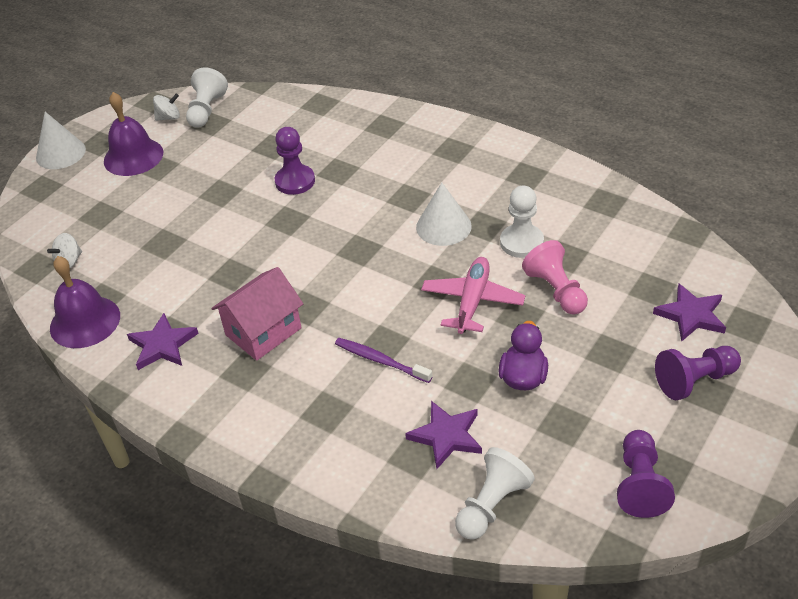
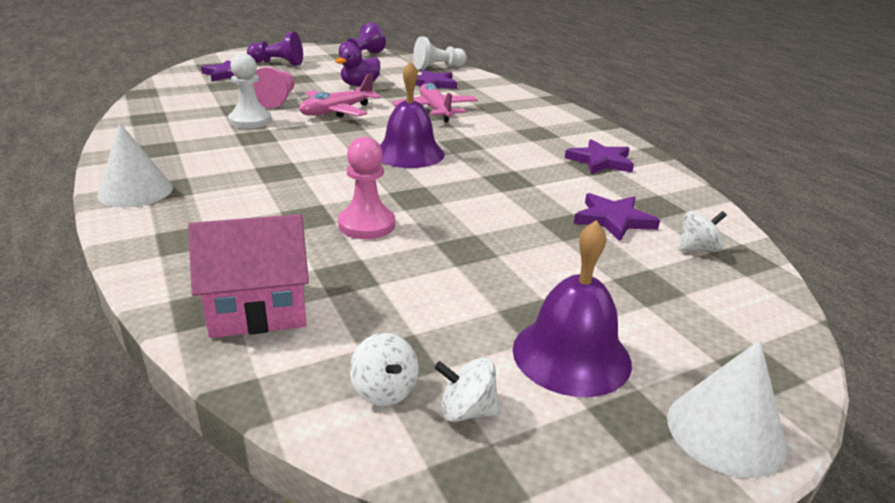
camera: 155 degrees left, 15 degrees down
(85, 321) = (677, 195): purple bell -> purple bell (409, 153)
(133, 264) = (613, 220): none -> purple star
(206, 110) = (384, 390): white pawn -> white spinning top
(263, 331) = (507, 143): pink house -> pink house (258, 309)
(295, 181) = (366, 225): purple pawn -> pink pawn
(381, 361) = (435, 110): purple toothbrush -> pink plane
(443, 226) = (286, 146): white cone -> white cone (135, 191)

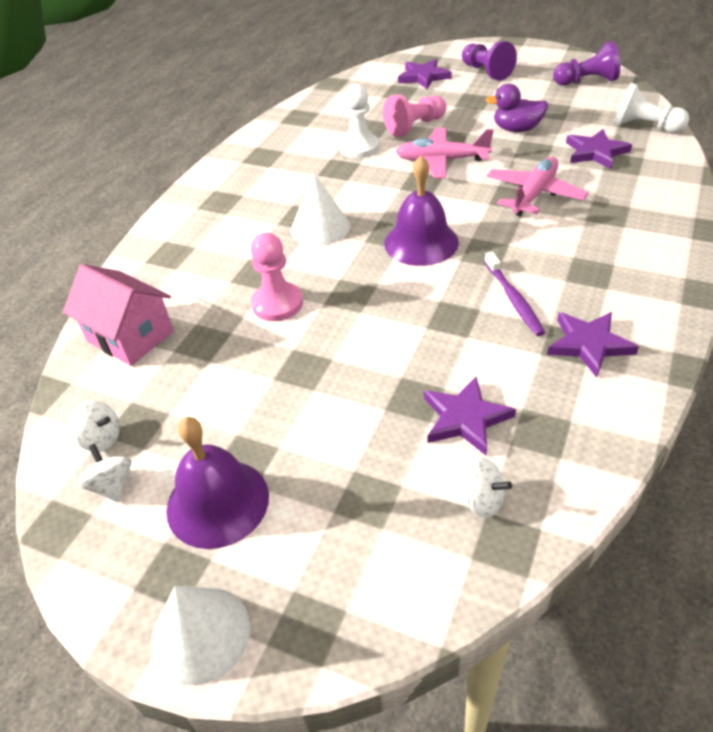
camera: 55 degrees right, 15 degrees up
(135, 191) = (201, 196): white cone -> white cone (320, 227)
(384, 390) = (101, 439): white spinning top -> white spinning top turned 90 degrees counterclockwise
(523, 158) = (513, 299): none -> purple toothbrush

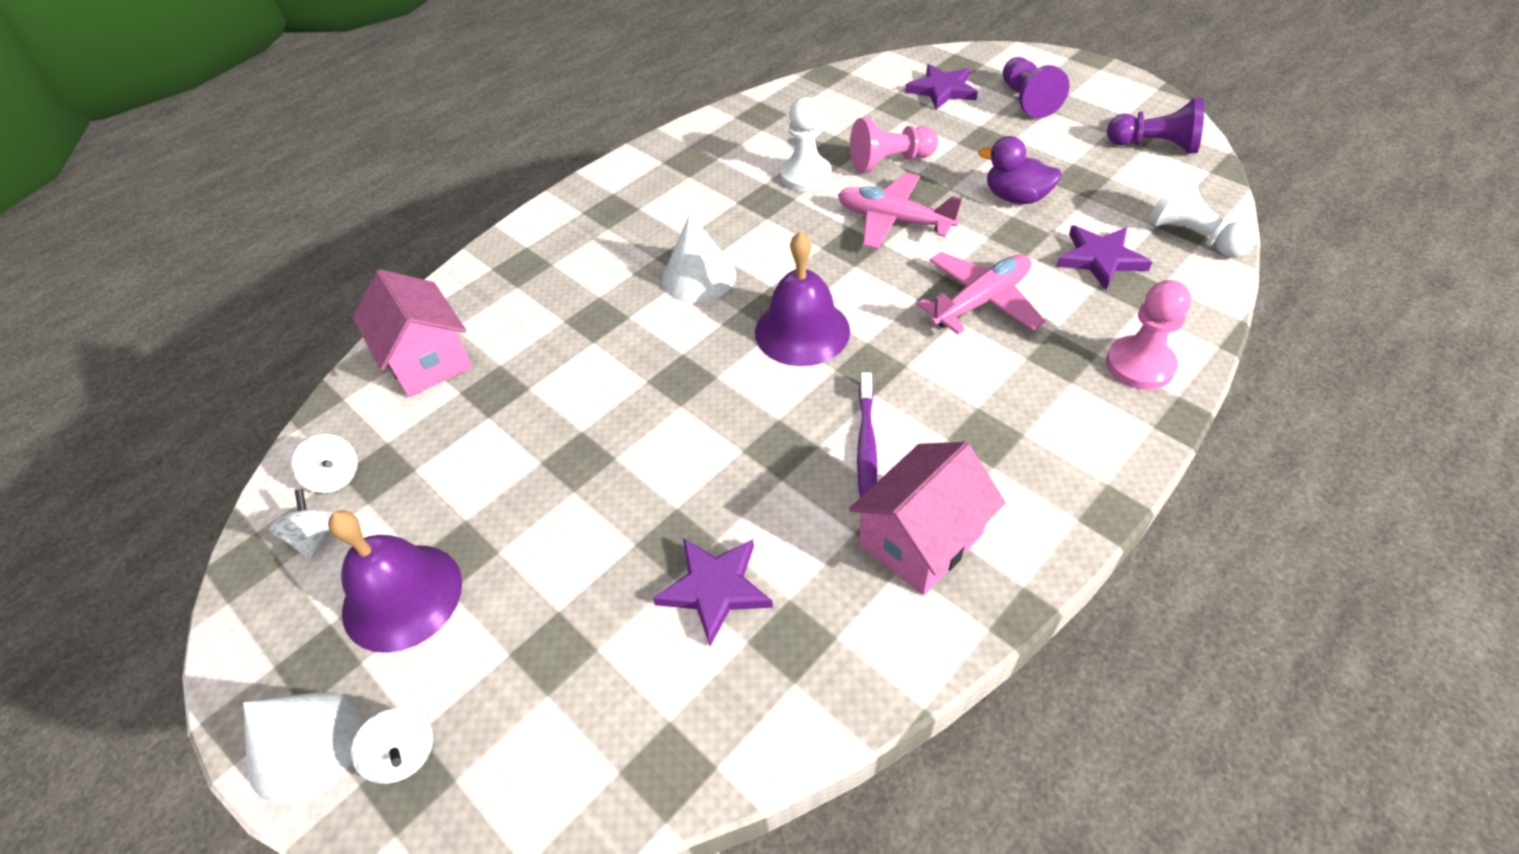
camera: 20 degrees right, 5 degrees up
(277, 304) = (596, 366): pink pawn -> pink pawn (1139, 365)
(481, 500) = (671, 703): white spinning top -> white spinning top (404, 755)
(589, 344) = (920, 539): purple star -> pink house

